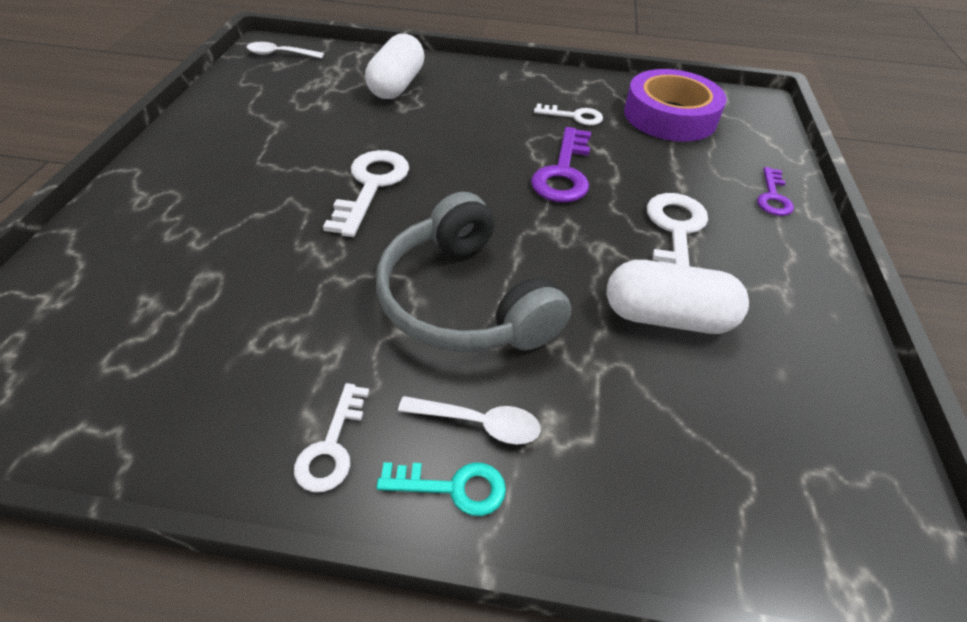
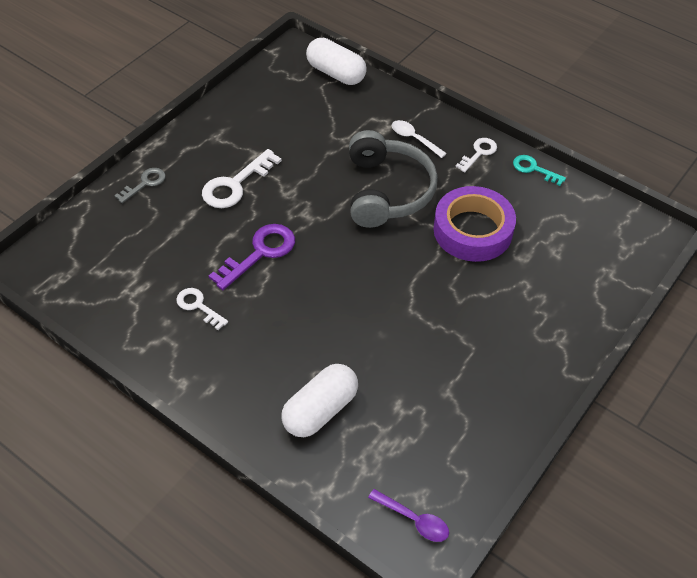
camera: 150 degrees left, 5 degrees up
(280, 54) = (414, 520): white spoon -> purple spoon
(371, 186) = (400, 291): white key -> none
(453, 487) = (437, 124): turquoise key -> turquoise key (534, 169)
(667, 317) = (291, 146): white capsule -> white capsule (336, 73)
(670, 116) = (121, 277): purple tape -> purple tape (472, 230)
(773, 197) = (145, 183): purple key -> grey key

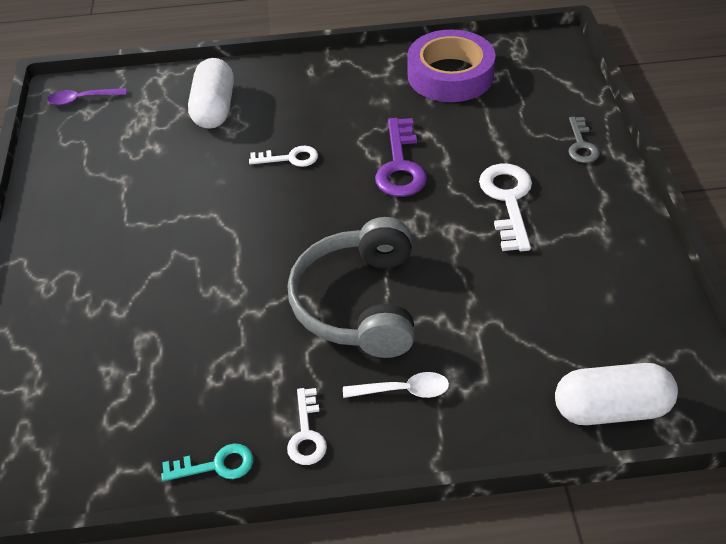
camera: 140 degrees right, 5 degrees down
(198, 306) = (391, 103): white key -> white key (290, 158)
(387, 191) = (359, 303): grey headphones -> grey headphones turned 45 degrees clockwise
(472, 230) = (223, 328): purple tape -> purple tape (450, 75)

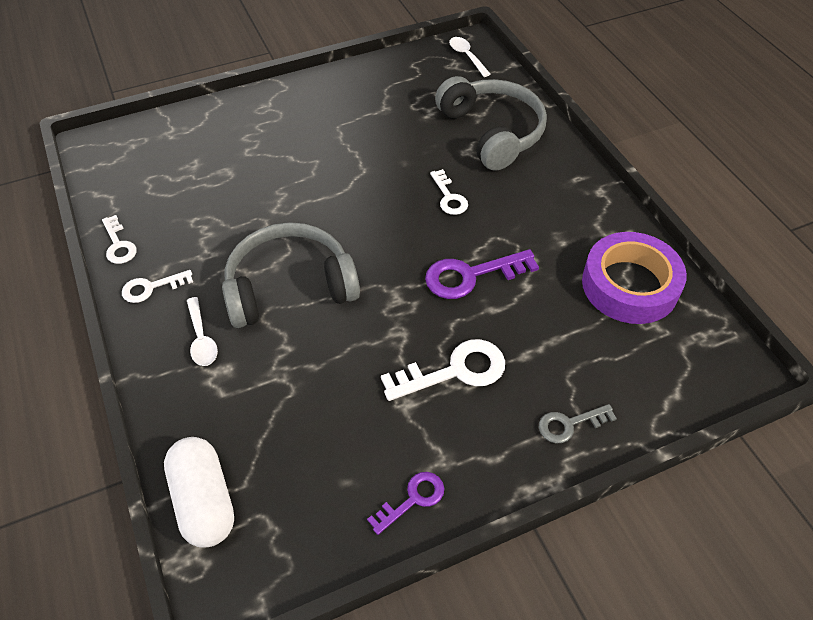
camera: 70 degrees right, 5 degrees up
(82, 99) = (467, 56): purple spoon -> white spoon
(214, 108) = (492, 132): white capsule -> grey headphones
(216, 465) = (118, 244): turquoise key -> white key
(635, 255) = (412, 499): none -> purple key

